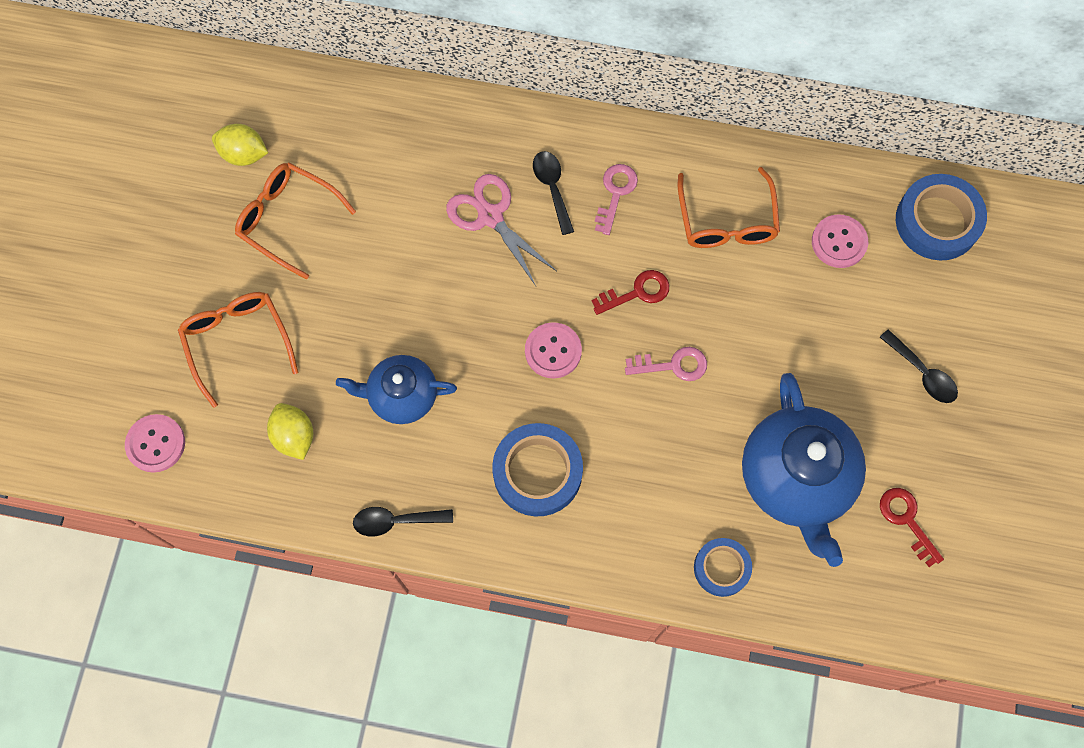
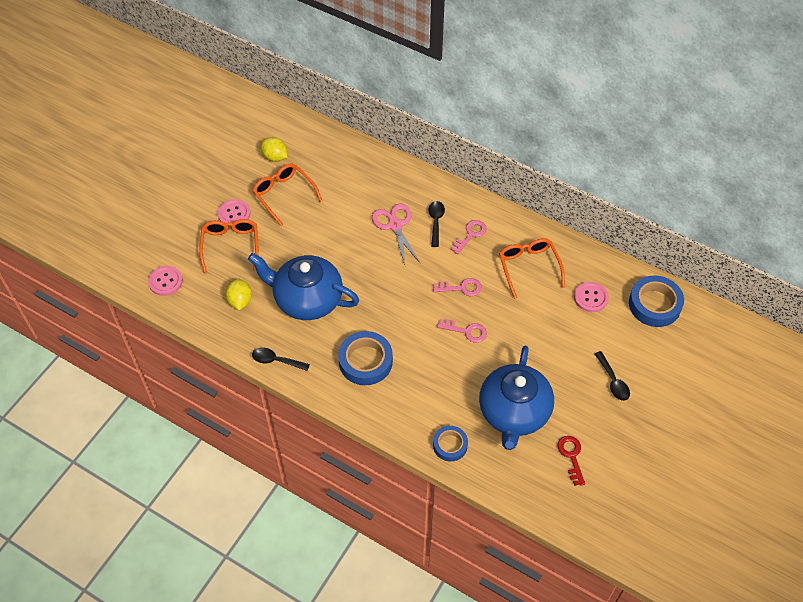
camera: 20 degrees right, 15 degrees down
(401, 396) = (307, 299): blue teapot -> blue teapot, size x1.67
(553, 351) = (401, 303): pink button -> pink button (234, 214)
(637, 292) = (461, 288): red key -> pink key
(726, 221) = (529, 267): orange glasses -> orange glasses turned 150 degrees clockwise

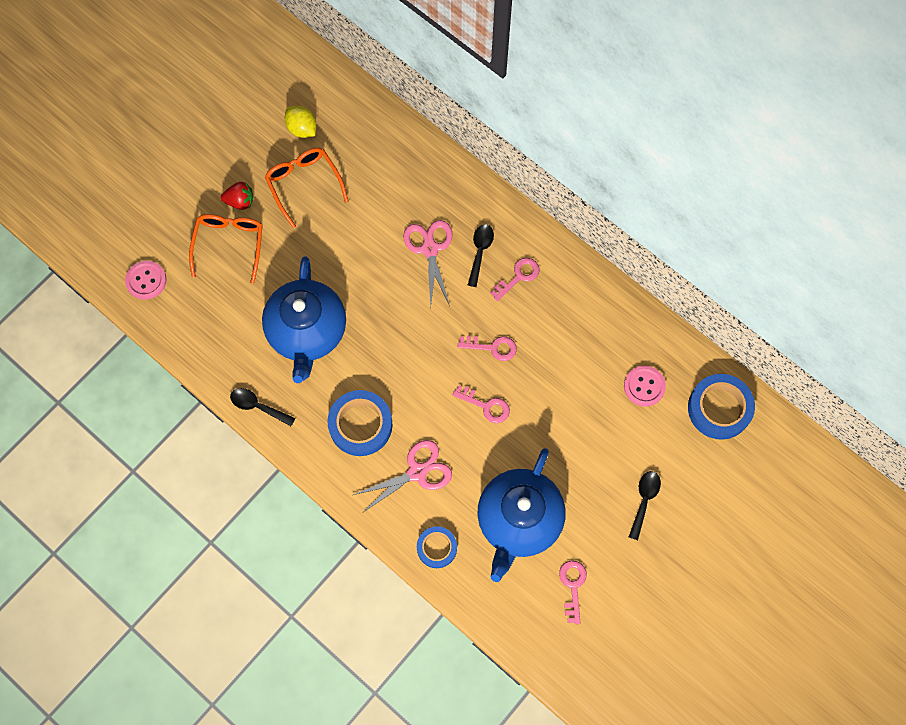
camera: 10 degrees right, 15 degrees up
(234, 214) = (240, 201): pink button -> red strawberry
(240, 301) = (229, 321): yellow lemon -> none
(307, 299) = (307, 332): blue teapot -> blue teapot turned 120 degrees counterclockwise
(420, 389) = (417, 472): none -> pink scissors
(529, 267) = (579, 333): orange glasses -> none
(571, 456) = (572, 586): red key -> pink key
(613, 381) = (644, 500): black spoon -> black spoon turned 150 degrees counterclockwise

